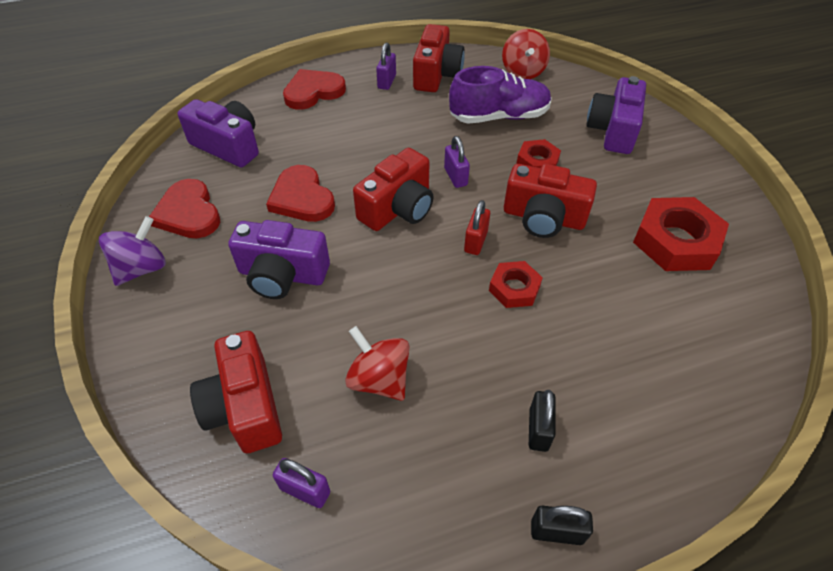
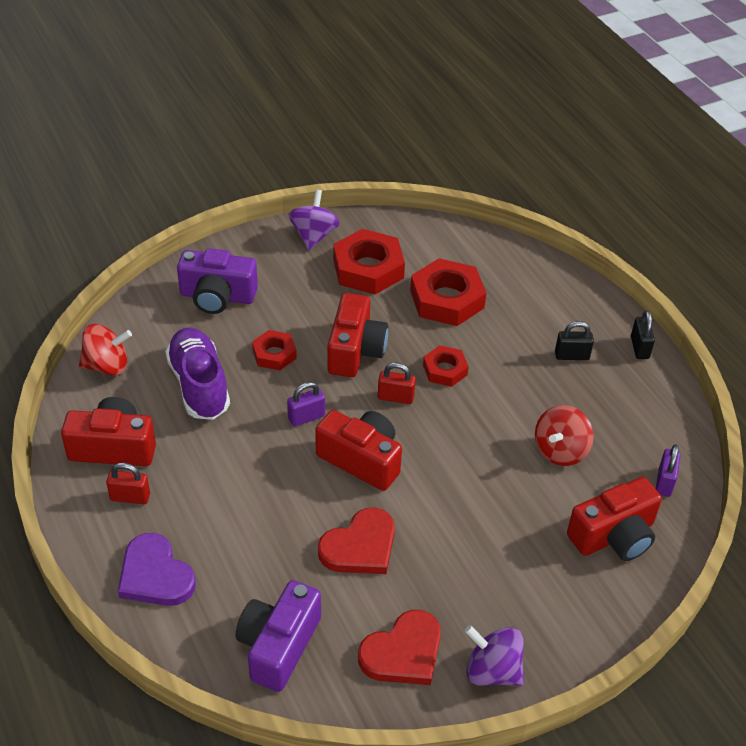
camera: 100 degrees left, 5 degrees down
(282, 275) = (470, 541): purple camera -> none
(313, 92) = (155, 575): red heart -> purple heart
(387, 82) = (130, 497): purple padlock -> red padlock
(633, 307) = (447, 299): none -> red nut
(722, 201) = (313, 236): none -> purple spinning top

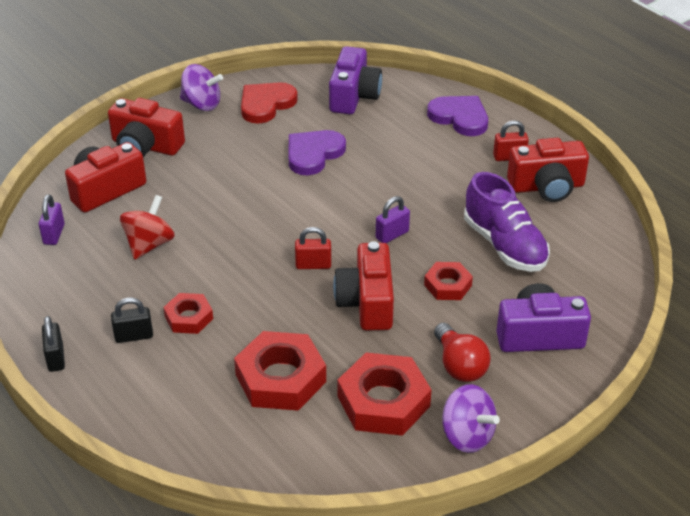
camera: 170 degrees right, 5 degrees down
(107, 366) = (601, 248): red spinning top -> none
(296, 284) = (459, 365): none -> red light bulb
(313, 236) = (467, 435): purple spinning top -> purple spinning top turned 45 degrees counterclockwise
(360, 546) = (313, 154): red heart -> purple heart
(361, 460) = (330, 210): red camera -> red camera (145, 146)
(445, 370) = (269, 299): red nut -> red nut (189, 317)

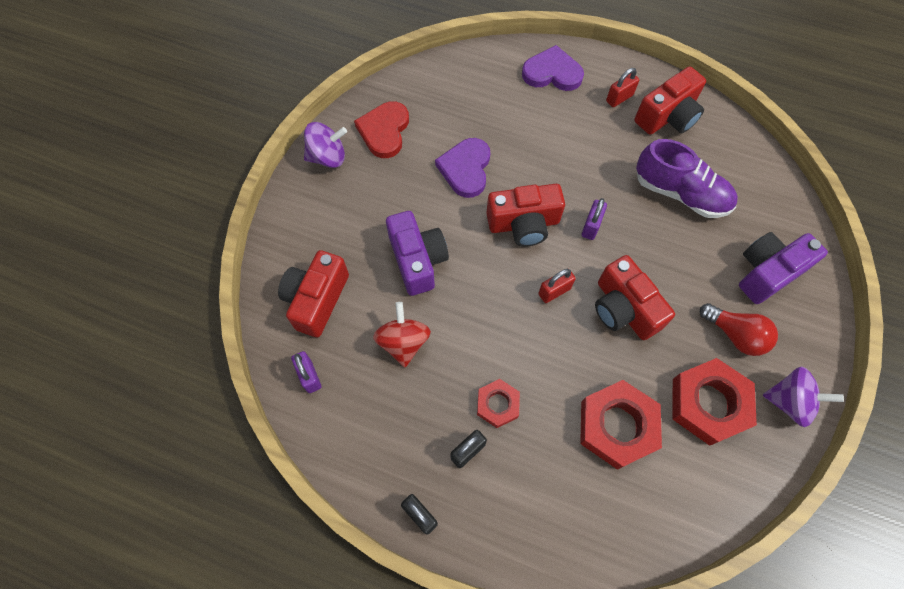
camera: 30 degrees left, 25 degrees up
(145, 146) = (314, 230): red camera -> red camera (523, 224)
(353, 96) = (451, 88): purple camera -> purple camera (417, 260)
(447, 285) = (669, 257): red nut -> none

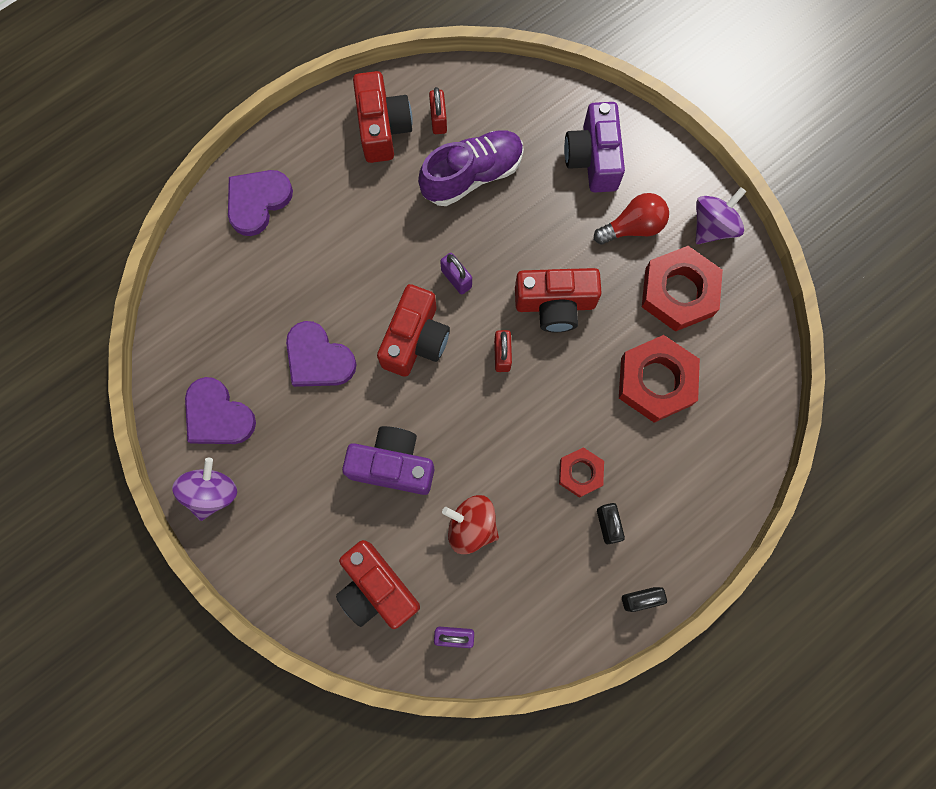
camera: 60 degrees left, 10 degrees up
(384, 131) = (218, 415): red heart -> purple heart
(619, 98) = (332, 158): red padlock -> red padlock (438, 120)

